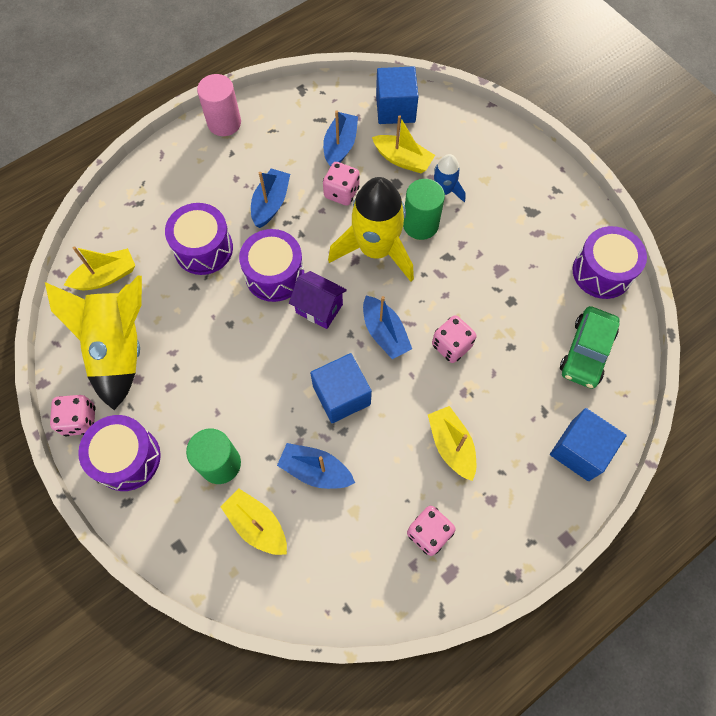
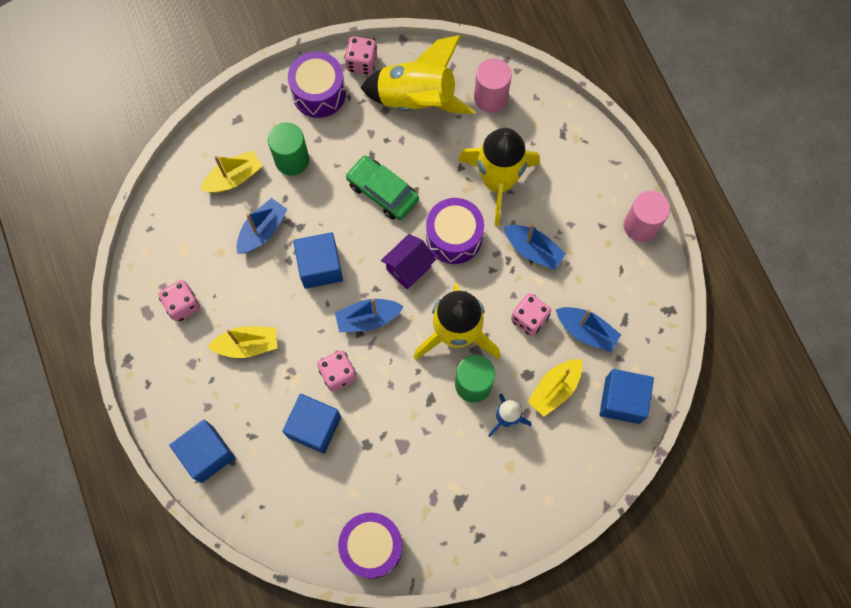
camera: 105 degrees right, 5 degrees up
(106, 276) = (490, 98): yellow boat -> pink cylinder
(203, 249) = (498, 182): purple drum -> yellow rocket
(512, 353) = (314, 427): none -> blue cube
(586, 351) = (295, 497): green car -> green car (382, 192)

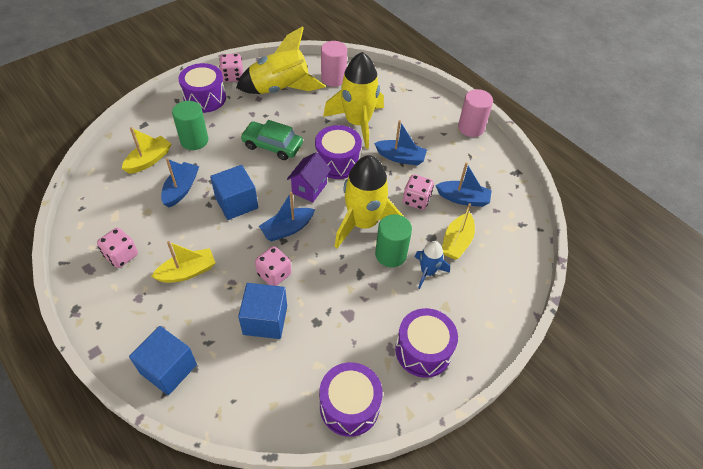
camera: 20 degrees left, 20 degrees down
(466, 510) = (423, 350): none -> purple drum
(622, 400) = (512, 237): blue cube -> none

